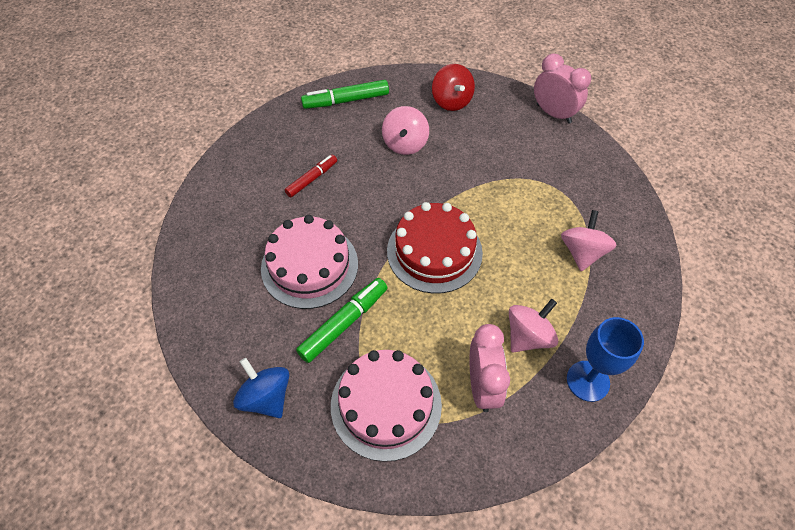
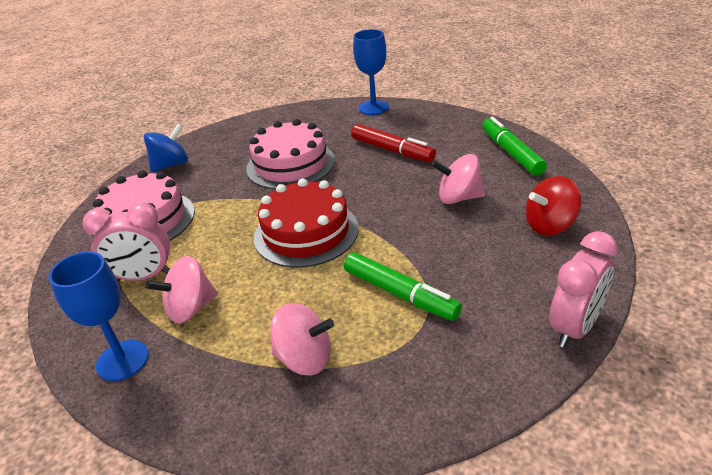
camera: 90 degrees right, 20 degrees down
(211, 186) = (373, 107): none -> blue goblet
(312, 179) = (392, 150): red marker -> red marker, size x1.51
(344, 323) = (229, 189): green marker -> green marker (400, 294)
(528, 336) = (190, 308): pink spinning top -> pink spinning top turned 105 degrees clockwise

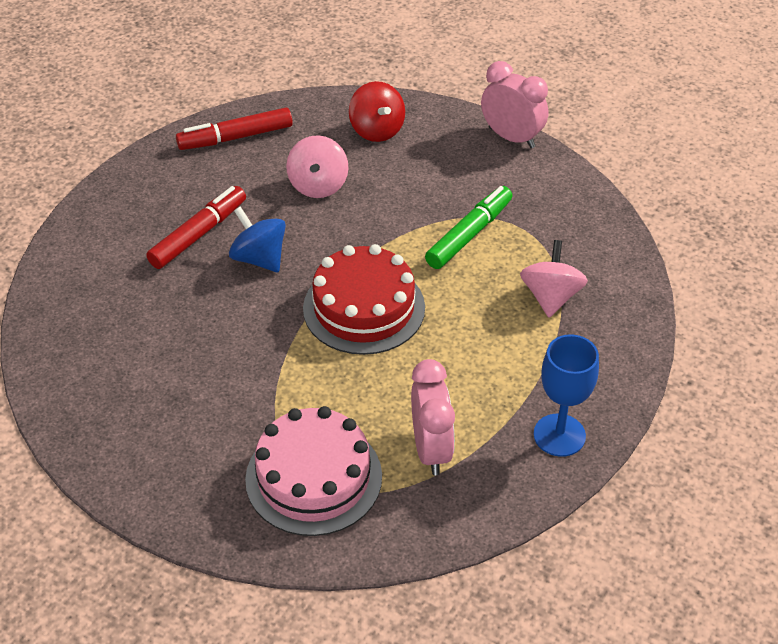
camera: 95 degrees left, 10 degrees up
(171, 165) = (165, 480): blue spinning top -> blue spinning top (259, 258)
(190, 308) = (485, 393): pink spinning top -> none
(290, 164) = (205, 334): pink cake -> none
(373, 107) = (66, 251): blue goblet -> none
(511, 153) = (235, 137): green marker -> red marker

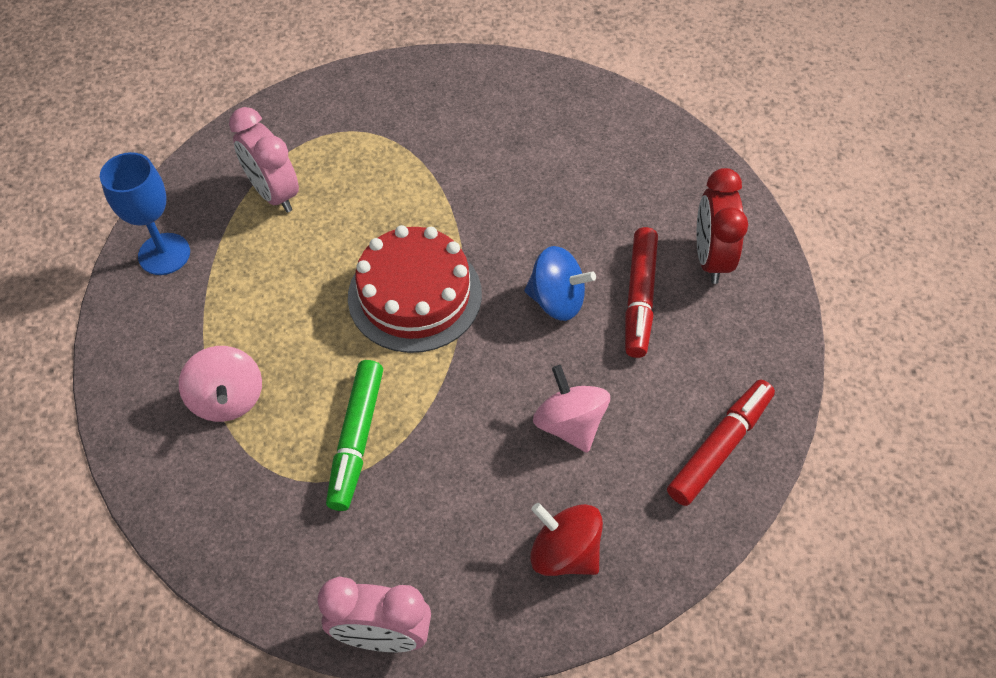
camera: 150 degrees right, 10 degrees up
(119, 237) = (710, 258): none -> red clock
(314, 477) = (358, 133): pink cake -> none

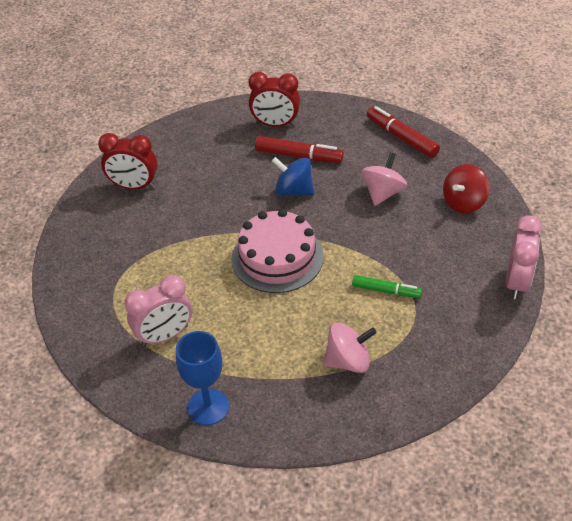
camera: 80 degrees left, 10 degrees down
(356, 439) = (386, 291): green marker -> green marker, size x0.66
(415, 295) = (277, 257): red cake -> pink cake
(537, 113) = (134, 186): none -> red clock
(557, 300) = (294, 191): blue spinning top -> blue spinning top turned 90 degrees counterclockwise
(569, 424) = (383, 193): pink spinning top -> pink spinning top turned 135 degrees clockwise

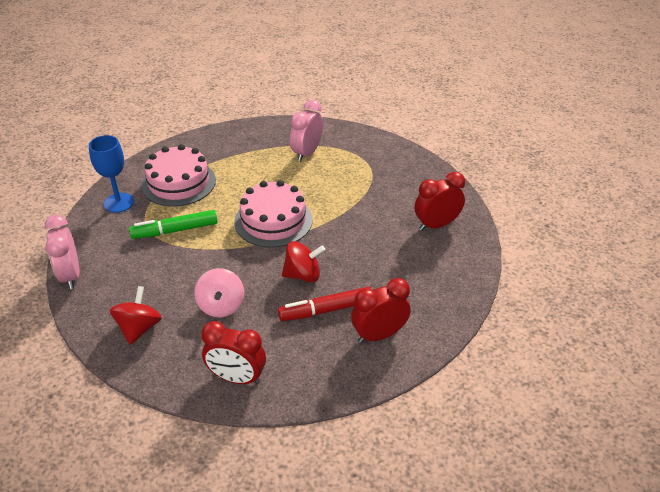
camera: 145 degrees right, 5 degrees down
(208, 407) = (249, 135): blue goblet -> blue goblet (119, 203)
(294, 191) = (303, 275): blue spinning top -> red spinning top
(348, 361) = (178, 183): pink spinning top -> pink cake
(386, 291) = (175, 230): green marker -> green marker, size x1.51
(401, 137) = (237, 378): red marker -> red clock

